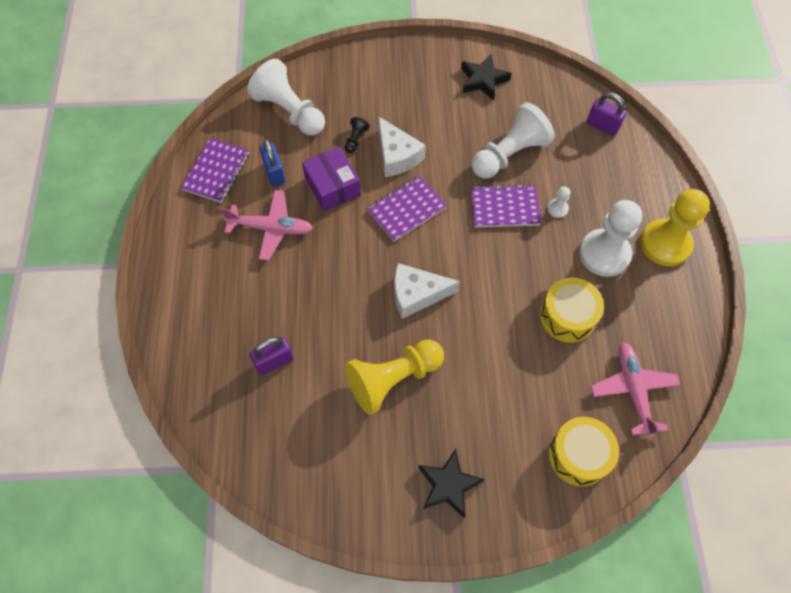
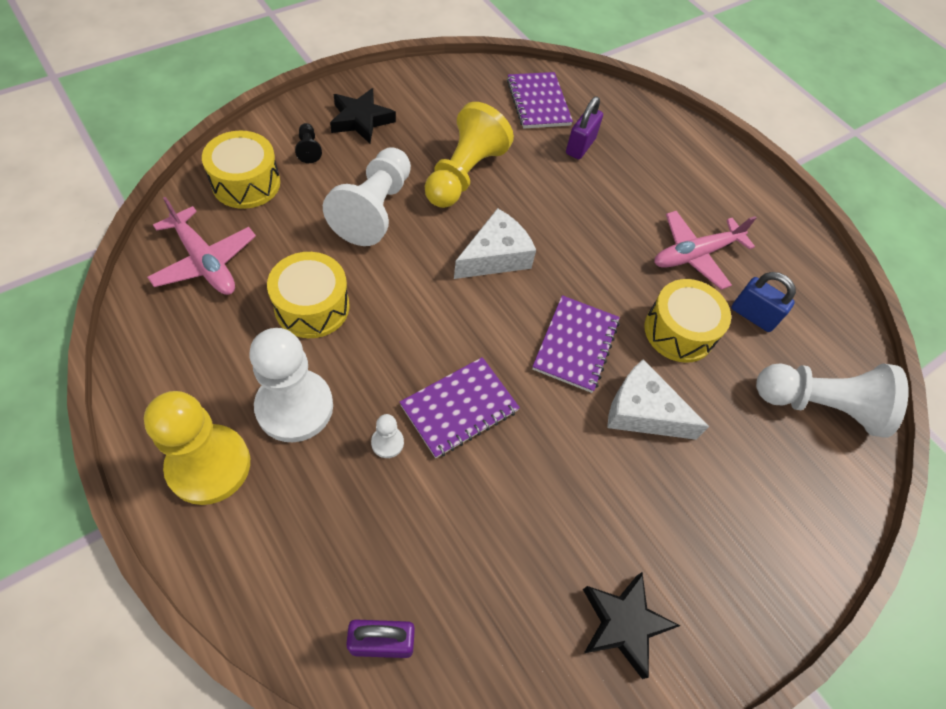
camera: 140 degrees right, 5 degrees down
(216, 171) = (809, 287): purple notebook -> purple notebook (538, 102)
(332, 186) = (679, 331): purple box -> yellow drum
(356, 139) = (709, 408): black pawn -> black pawn (308, 149)
(509, 154) = (499, 497): white pawn -> white pawn (374, 210)

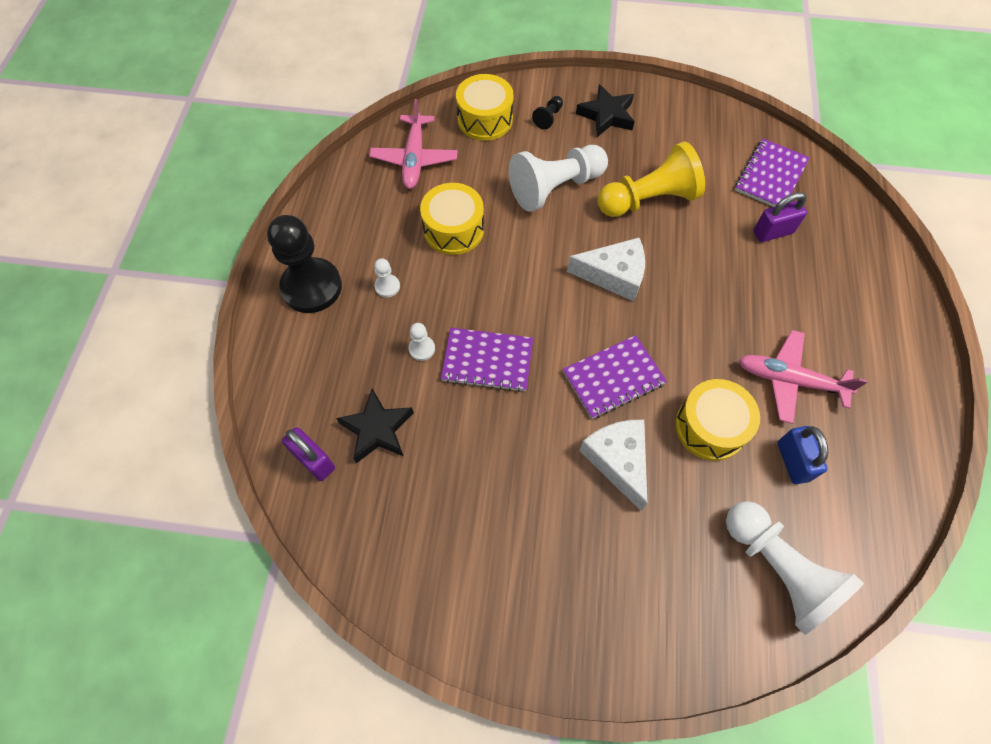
camera: 50 degrees right, 5 degrees up
(209, 465) = (312, 287): yellow pawn -> black pawn
(295, 407) = (387, 286): white pawn -> white pawn, size x0.42
(623, 624) = (463, 578): black star -> black star (377, 429)

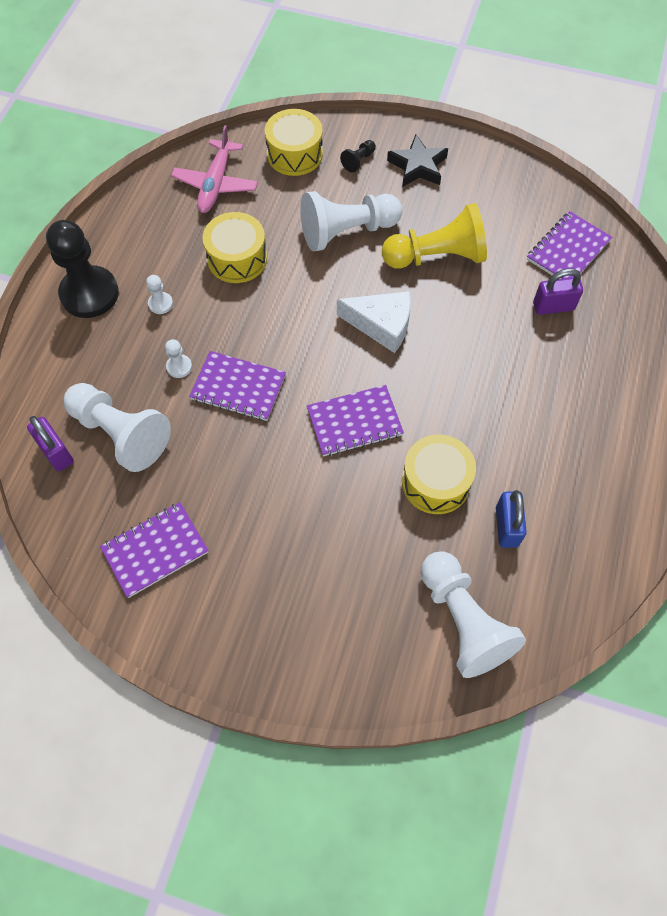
camera: 10 degrees right, 0 degrees up
(377, 429) = (120, 434): black star -> white pawn
(443, 550) = (155, 550): none -> purple notebook
(618, 460) = (338, 498): white cheese -> none
(790, 380) = (527, 451): pink plane -> none

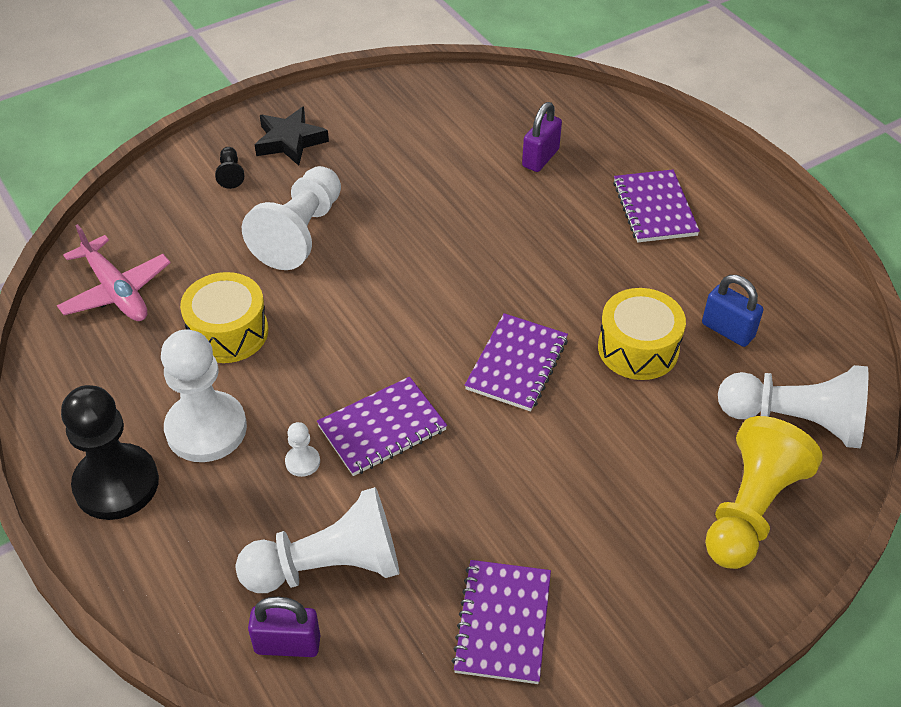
camera: 50 degrees left, 15 degrees down
(160, 304) = (206, 429): white pawn -> white pawn, size x2.37
(294, 154) = (161, 211): yellow drum -> none
(382, 325) = (433, 277): white cheese -> none
(437, 256) = (403, 193): yellow pawn -> yellow pawn (750, 509)
(568, 250) = (495, 113): purple notebook -> purple notebook (654, 208)

